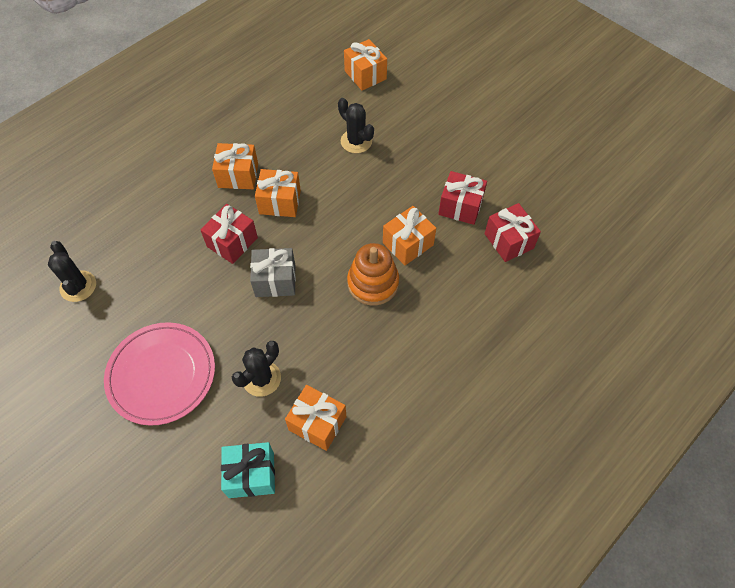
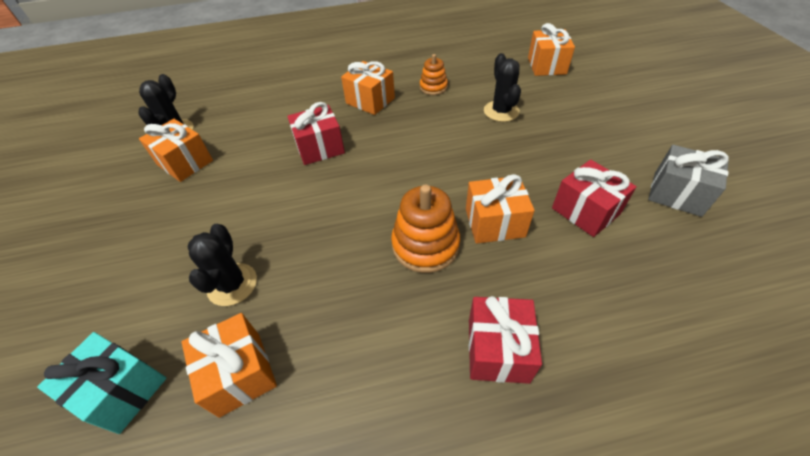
camera: 35 degrees right, 10 degrees down
(162, 375) = (157, 231): pink plate -> none
(261, 378) = (232, 284): black cactus -> black cactus turned 75 degrees counterclockwise
(275, 280) = (328, 196): grey gift -> grey gift (677, 194)
(280, 202) = (389, 133): orange gift -> orange gift (185, 163)
(284, 138) = (433, 87): none -> orange stacking toy
(508, 241) = (634, 277): red gift -> red gift (497, 350)

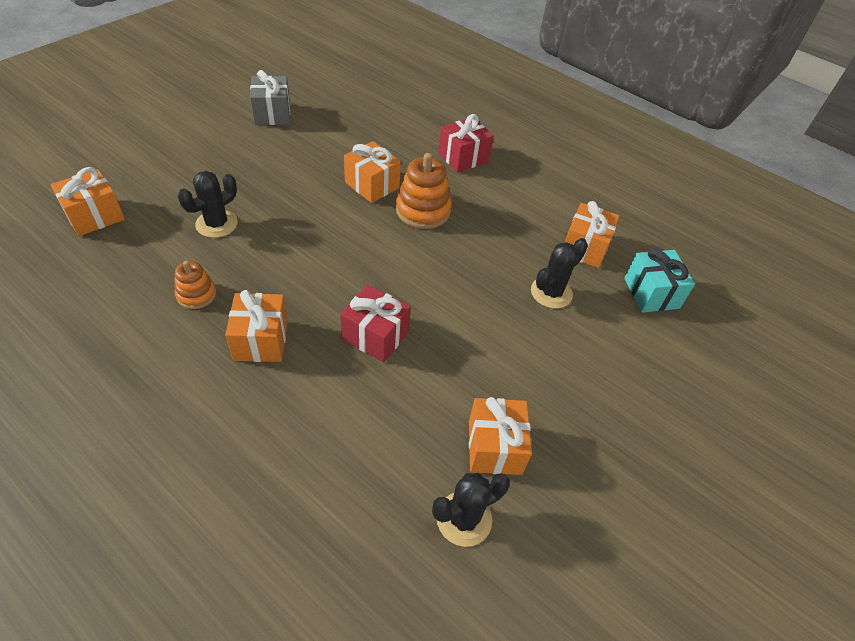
camera: 135 degrees left, 0 degrees up
(585, 211) = (323, 148): red gift -> none

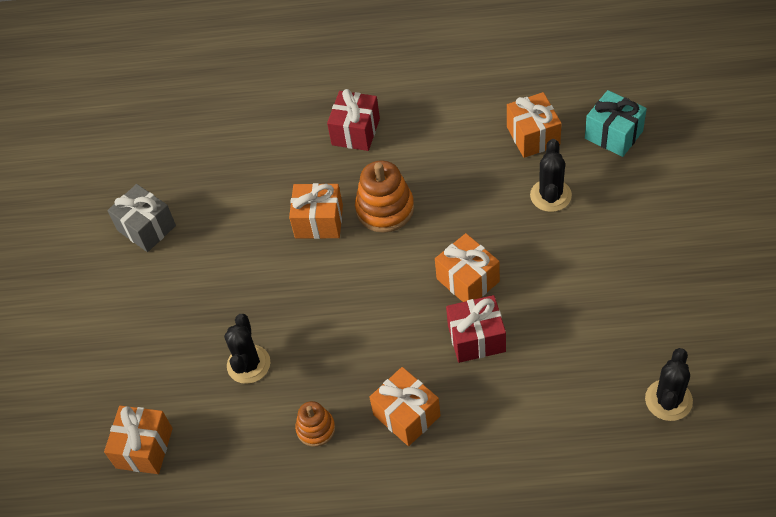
camera: 30 degrees left, 5 degrees up
(494, 447) = (636, 340): orange gift -> orange gift (468, 280)

